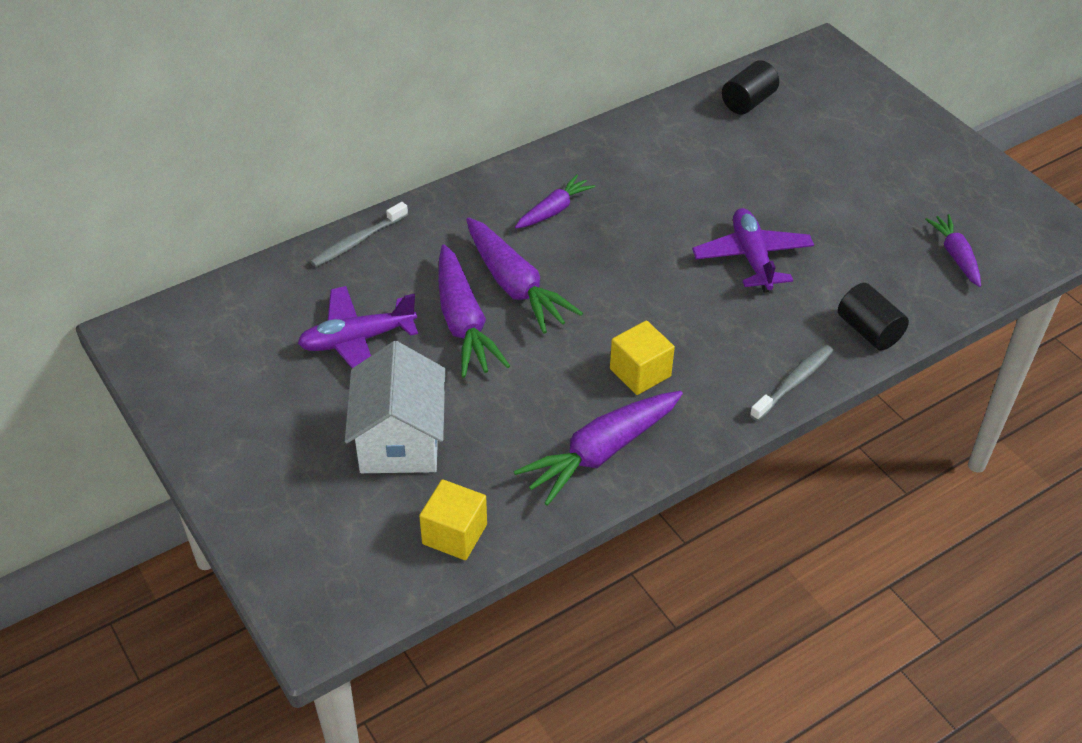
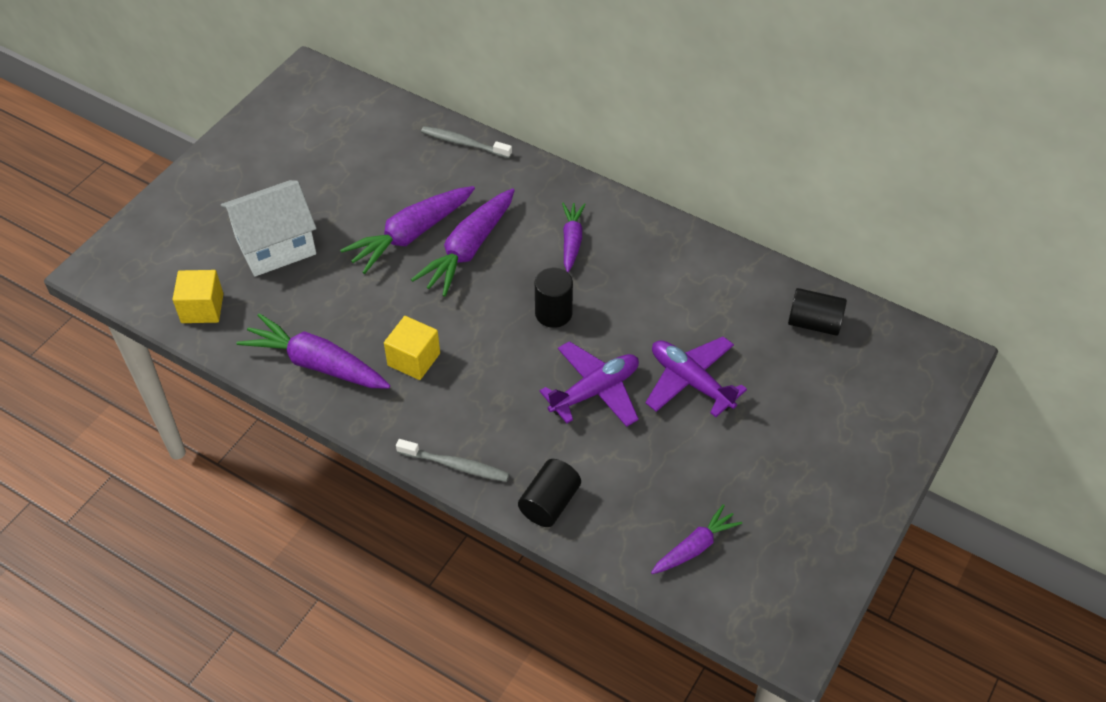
camera: 65 degrees right, 5 degrees up
(357, 340) = (360, 184): purple plane -> purple plane (690, 381)
(553, 210) = (571, 241): purple carrot -> purple carrot turned 105 degrees counterclockwise
(640, 253) = (553, 313): none -> black cylinder

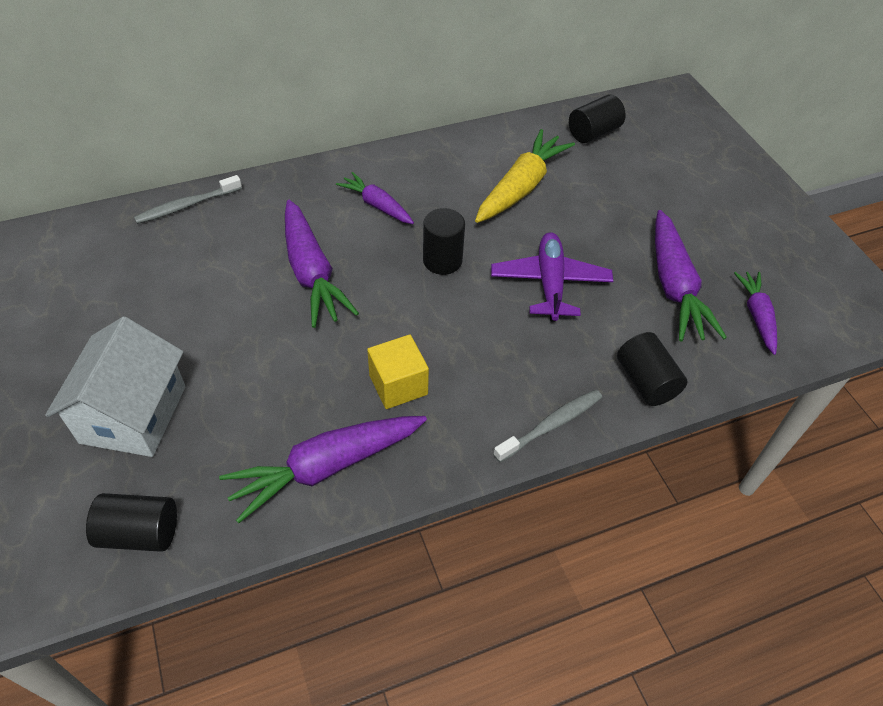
camera: 55 degrees left, 0 degrees up
(202, 308) = (140, 533): yellow cube -> black cylinder
(411, 235) = (248, 301): purple carrot -> purple carrot (674, 286)
(686, 313) = (521, 187): none -> yellow carrot
(690, 381) = (590, 224): purple plane -> none

